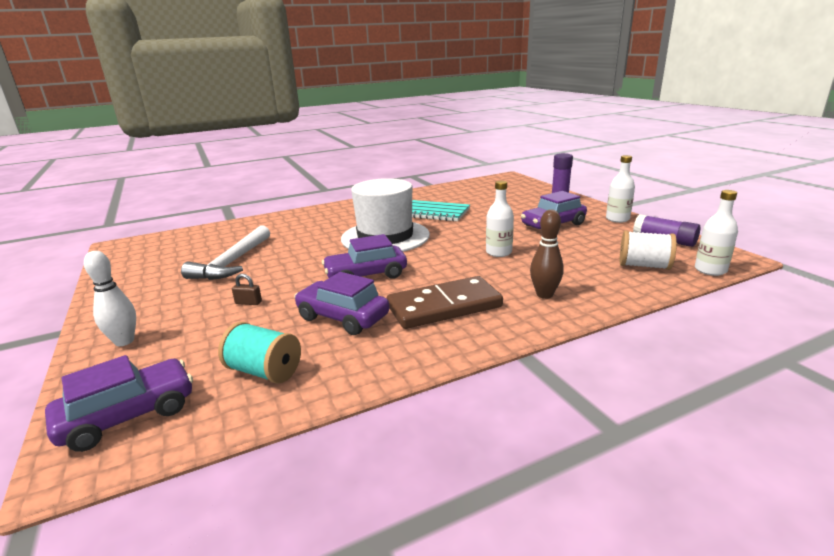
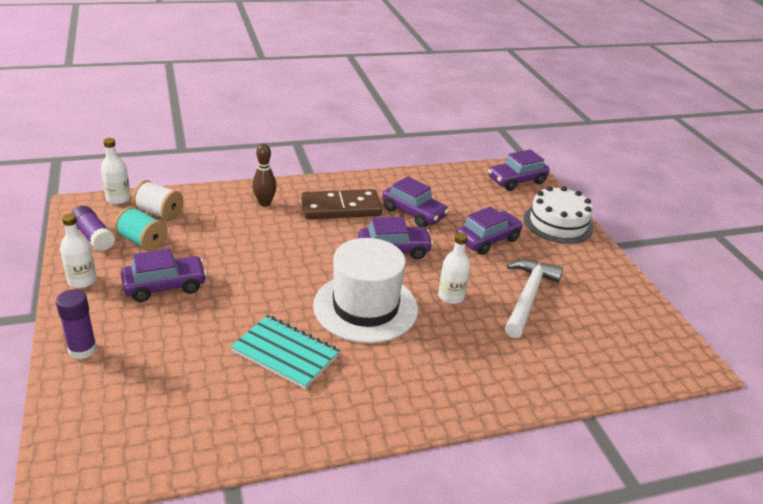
camera: 175 degrees left, 10 degrees up
(124, 341) = (558, 223): white bowling pin -> white cake
(248, 303) = (487, 240): brown padlock -> purple car
(264, 371) = (456, 188): turquoise spool -> turquoise spool (142, 241)
(498, 252) = (261, 254): white bottle -> white bottle (451, 296)

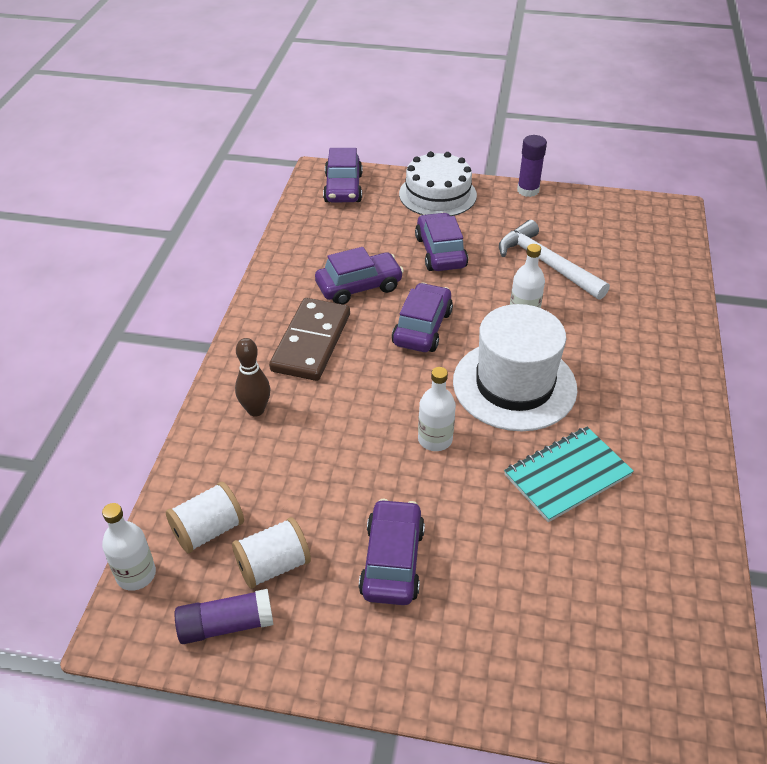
camera: 60 degrees left, 10 degrees up
(82, 280) = (334, 657): white bottle -> white bottle (435, 439)
(82, 350) = (491, 680): purple glue stick -> purple glue stick (528, 190)
(142, 241) = (273, 565): turquoise spool -> white spool

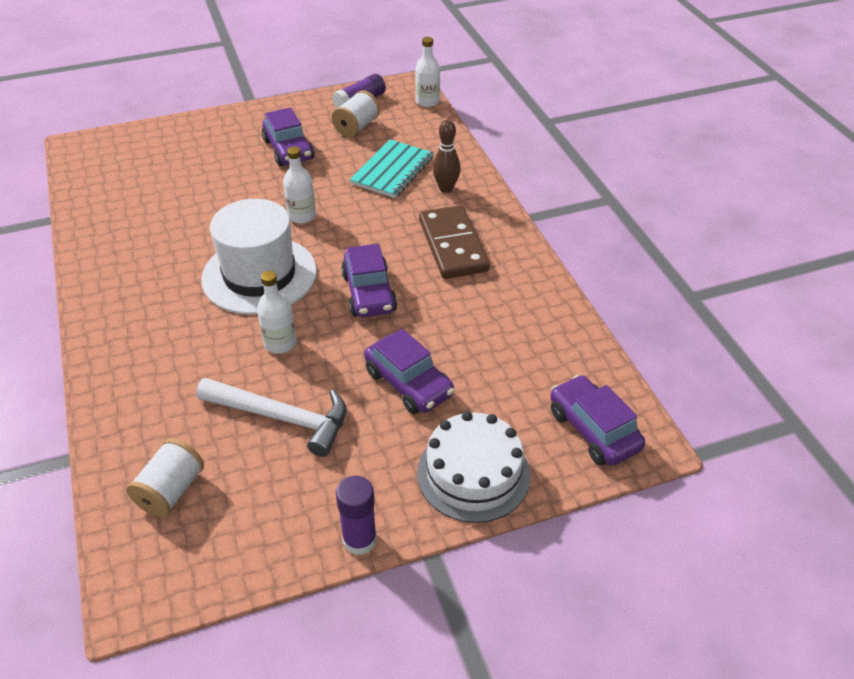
camera: 150 degrees right, 0 degrees up
(208, 530) = (409, 127): white spool -> white spool (171, 491)
(359, 287) = (458, 309): purple car -> none
(567, 475) = (192, 228): turquoise notebook -> turquoise notebook (392, 171)

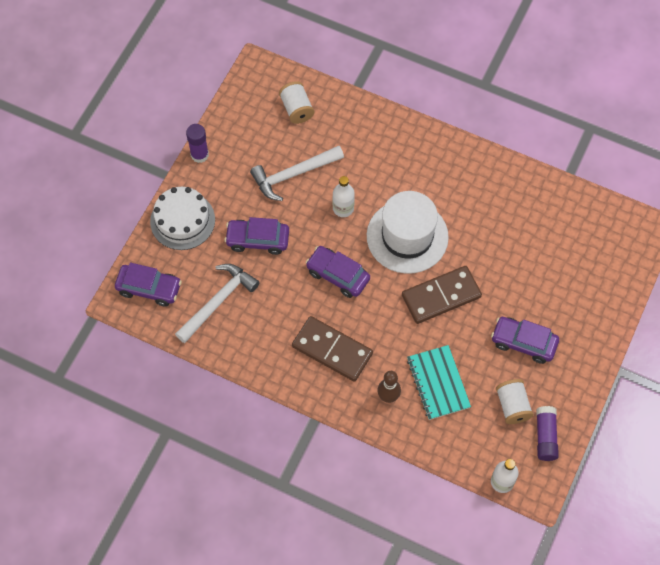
camera: 135 degrees right, 20 degrees up
(302, 216) = (441, 296): white bottle -> brown domino
(522, 358) = (218, 301): none -> white hammer

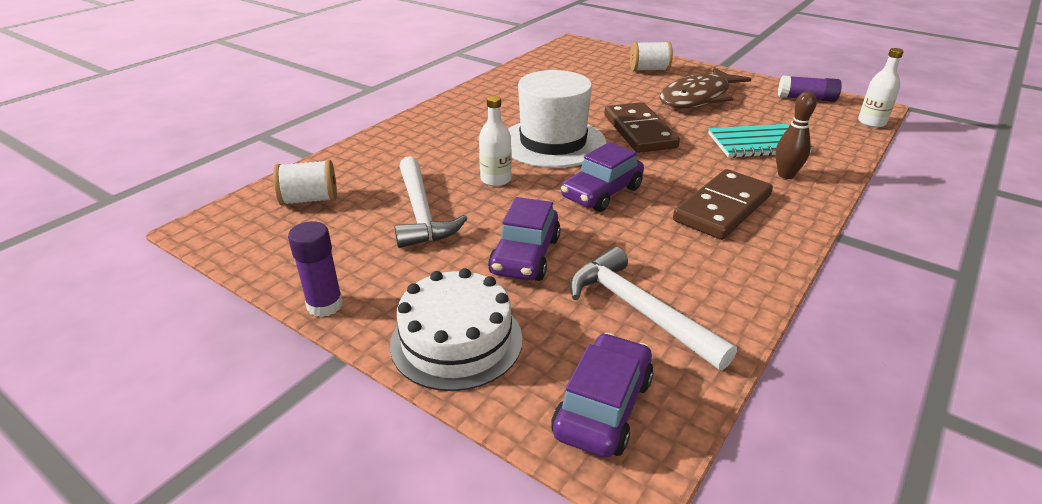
camera: 80 degrees left, 30 degrees down
(512, 406) = (775, 109): white spool -> white spool (649, 70)
(523, 343) = (698, 98): purple car -> brown fish

